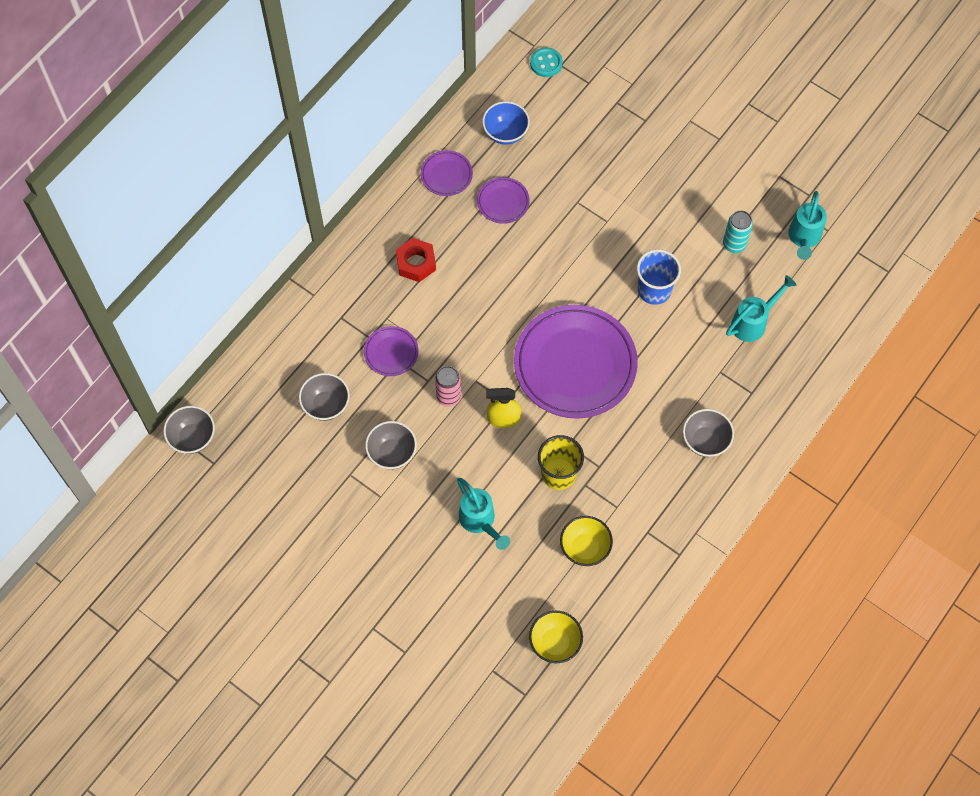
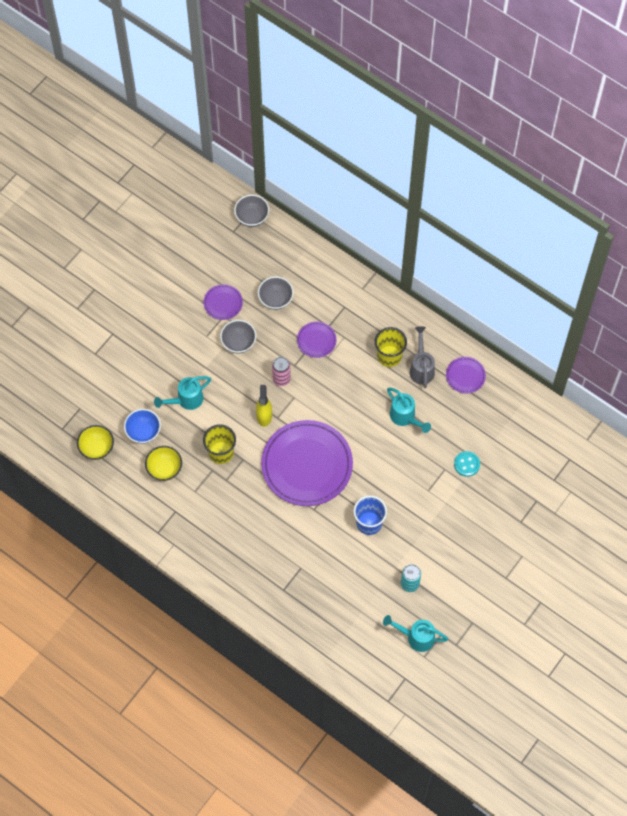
camera: 90 degrees right, 0 degrees up
(416, 263) = (389, 356): red nut -> yellow cup
(434, 225) = (421, 368): none -> grey watering can
(503, 202) = (443, 416): purple plate -> purple plate (223, 303)
(505, 133) = (504, 418): blue bowl -> blue bowl (143, 432)
(546, 63) = (570, 448): turquoise button -> turquoise button (467, 464)
(705, 441) = (245, 554): grey bowl -> none
(753, 322) = (342, 594): turquoise watering can -> turquoise watering can (405, 418)

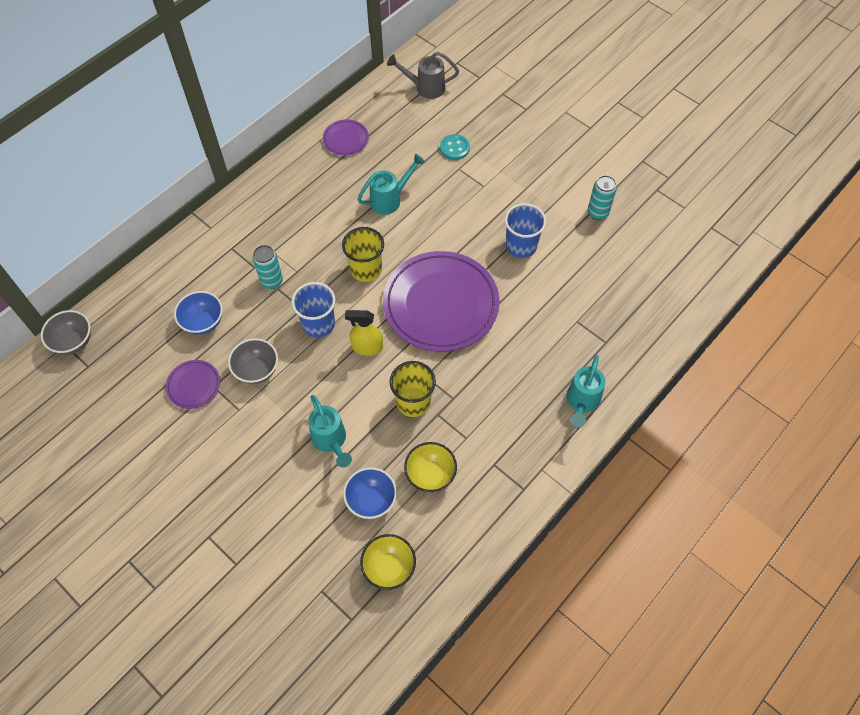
camera: 85 degrees left, 5 degrees down
(275, 299) = (203, 322): grey bowl -> blue bowl
(281, 379) = (318, 324): pink can -> blue cup
(316, 340) = (271, 281): purple plate -> turquoise can
(389, 356) = (307, 208): yellow cup -> yellow cup (366, 269)
(416, 637) = (662, 213): turquoise watering can -> turquoise watering can (581, 402)
(421, 368) = (328, 178): grey watering can -> grey watering can (425, 88)

